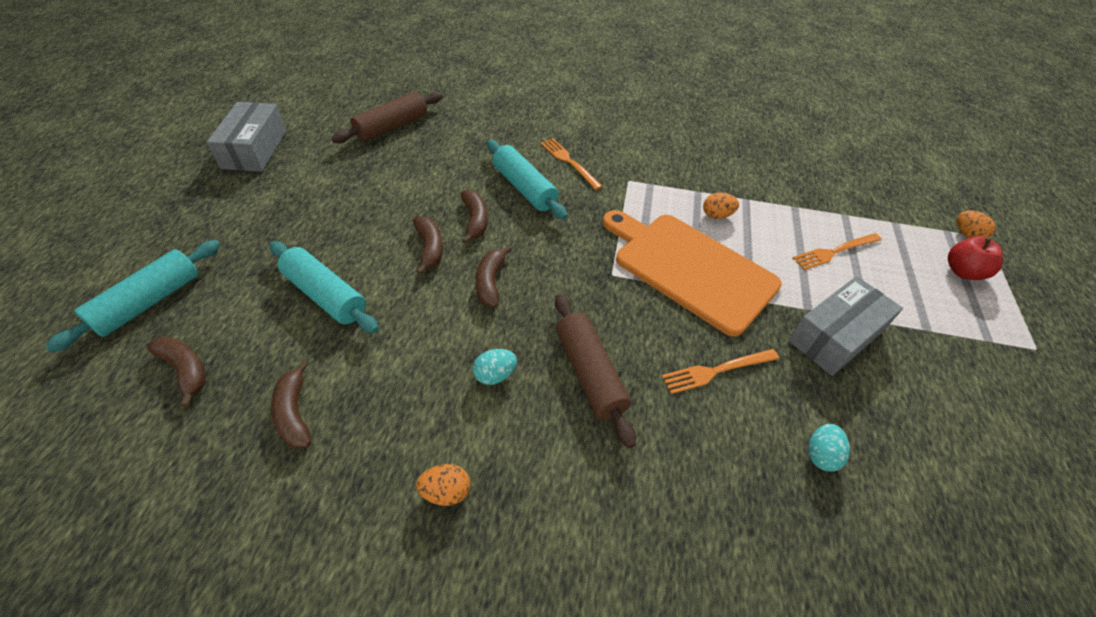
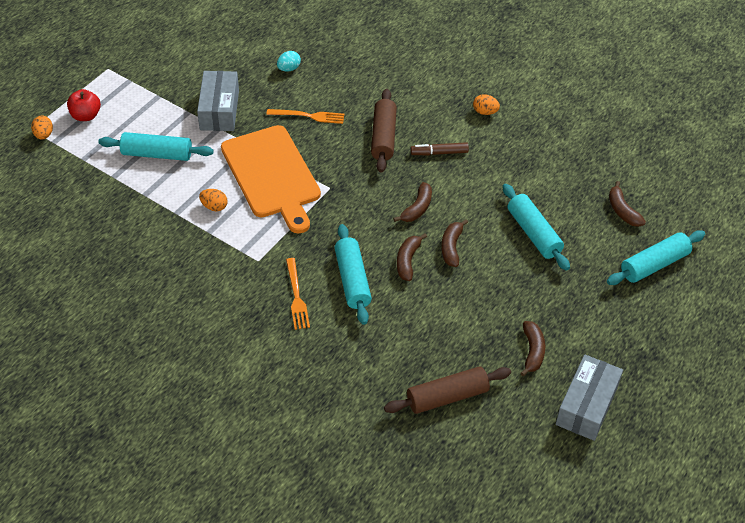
camera: 155 degrees left, 0 degrees up
(294, 413) = (558, 168): brown banana -> brown banana (532, 351)
(495, 375) = (439, 153): turquoise egg -> brown marker
(834, 252) = (157, 154): orange fork -> turquoise rolling pin
(835, 336) = (219, 110): grey box -> grey box turned 75 degrees counterclockwise

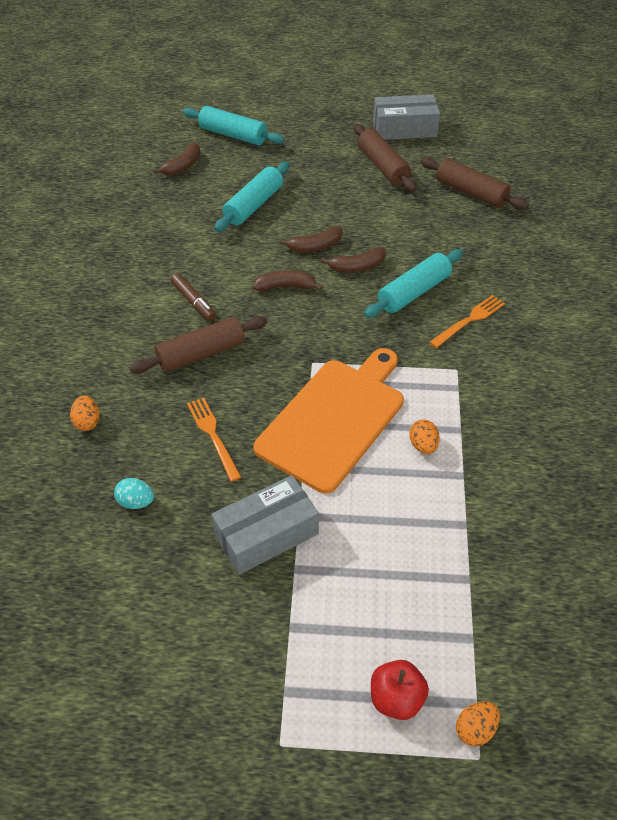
camera: 120 degrees left, 0 degrees up
(157, 154) = (394, 555): turquoise rolling pin -> none
(485, 112) = (104, 292): orange egg -> orange egg (87, 422)
(532, 351) = (383, 166): brown banana -> brown rolling pin

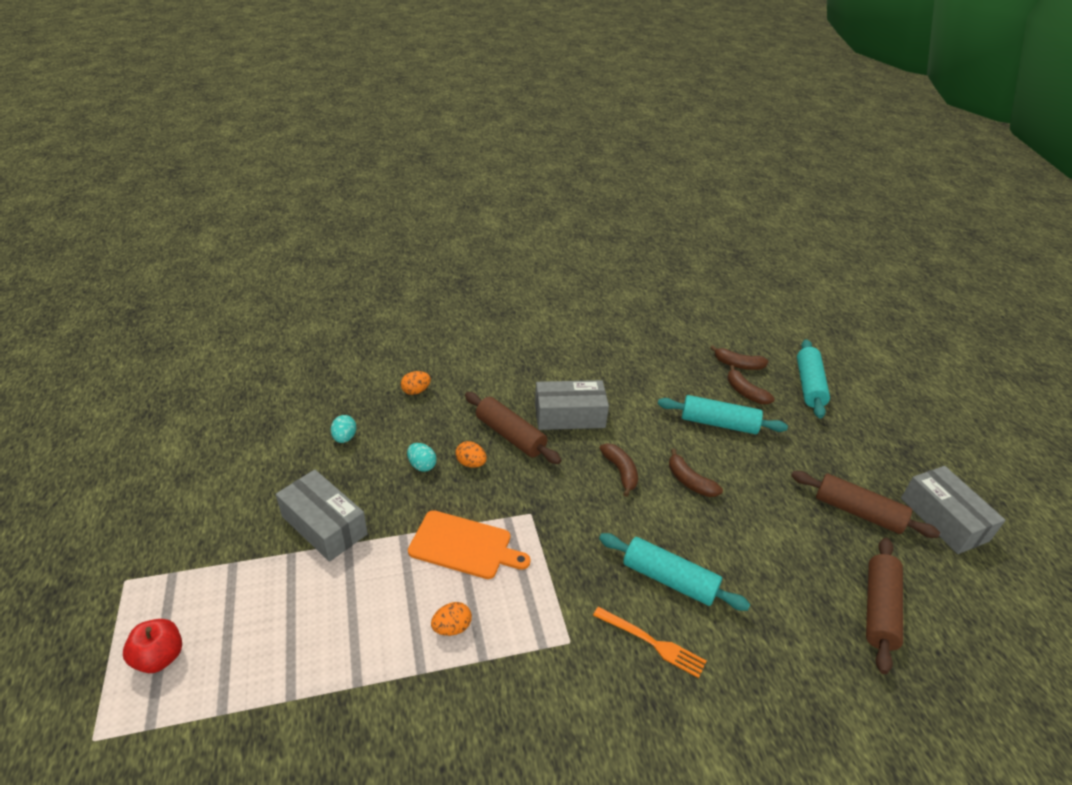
camera: 70 degrees right, 10 degrees down
(194, 302) = (569, 415): brown marker -> grey box
(213, 435) = (422, 465): orange fork -> turquoise egg
(334, 420) = (464, 546): orange cutting board -> orange cutting board, size x0.64
(357, 267) = (680, 521): brown banana -> brown banana (745, 392)
(383, 166) = (858, 512): brown rolling pin -> brown rolling pin turned 75 degrees clockwise
(475, 729) = (122, 731): orange egg -> orange egg (471, 463)

